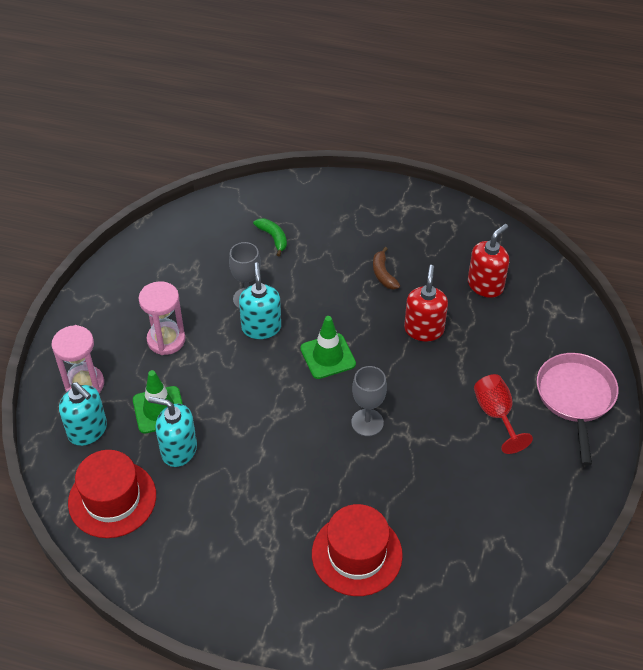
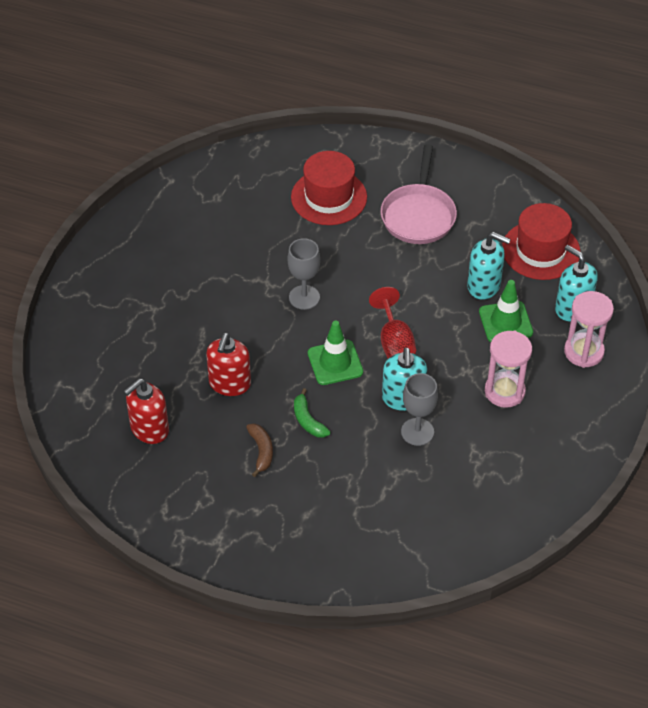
camera: 175 degrees left, 0 degrees up
(273, 238) = (385, 508): green banana -> green banana (308, 420)
(496, 414) = (179, 296): red goblet -> red goblet (394, 342)
(575, 398) = (97, 305): pink pan -> pink pan (418, 215)

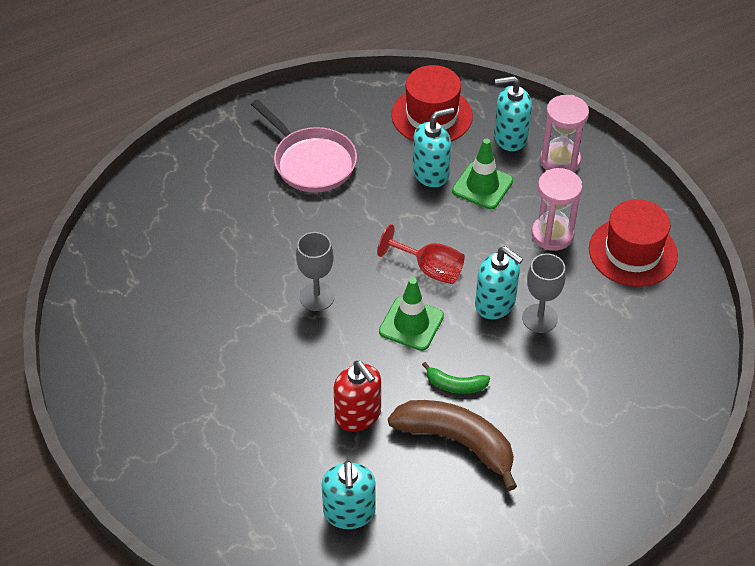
camera: 50 degrees left, 0 degrees up
(149, 429) = (349, 512): red soap dispenser -> turquoise soap dispenser
(261, 451) = (457, 442): brown banana -> brown banana, size x2.02
(329, 197) = (224, 205): red hat -> red hat (632, 252)

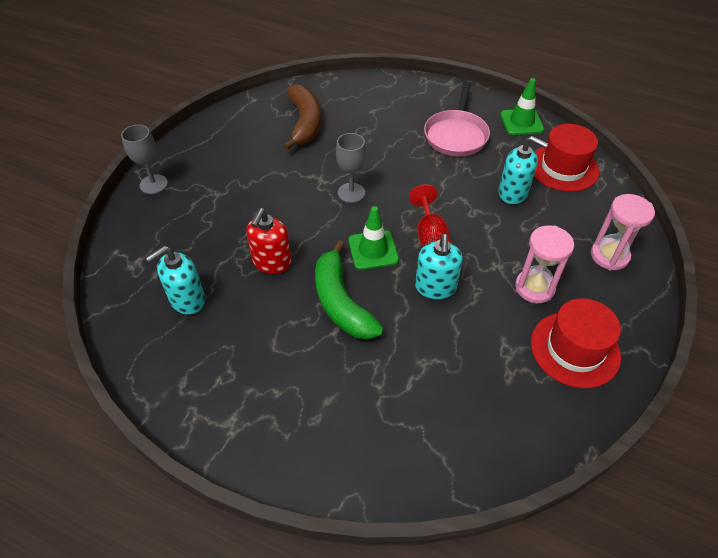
camera: 55 degrees right, 0 degrees up
(455, 385) = (341, 302): green banana -> green banana, size x2.02
(457, 442) = (291, 329): brown banana -> brown banana (304, 123)
(482, 186) = (533, 225): green traffic cone -> green traffic cone (521, 122)
(510, 137) = (595, 217): turquoise soap dispenser -> none
(539, 318) = (448, 321): grey goblet -> grey goblet (153, 184)

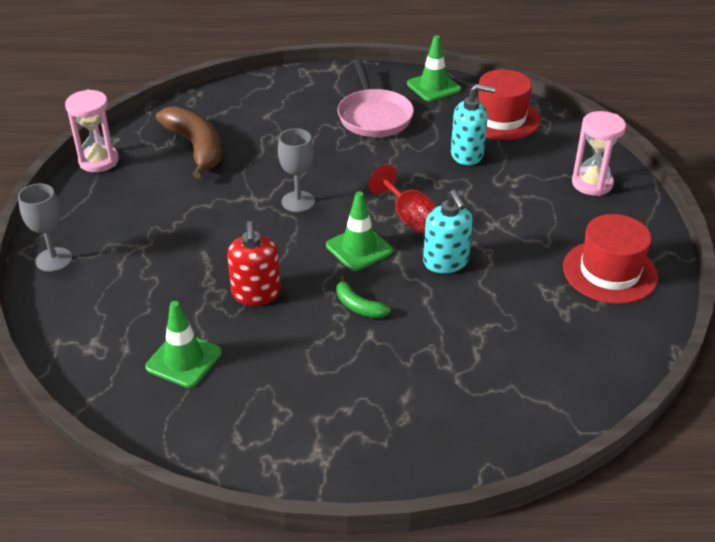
camera: 25 degrees left, 10 degrees down
(187, 300) = (184, 360): turquoise soap dispenser -> green traffic cone
(341, 302) = (358, 306): green banana -> green banana, size x0.49
(534, 288) = (541, 232): pink hourglass -> pink hourglass (99, 161)

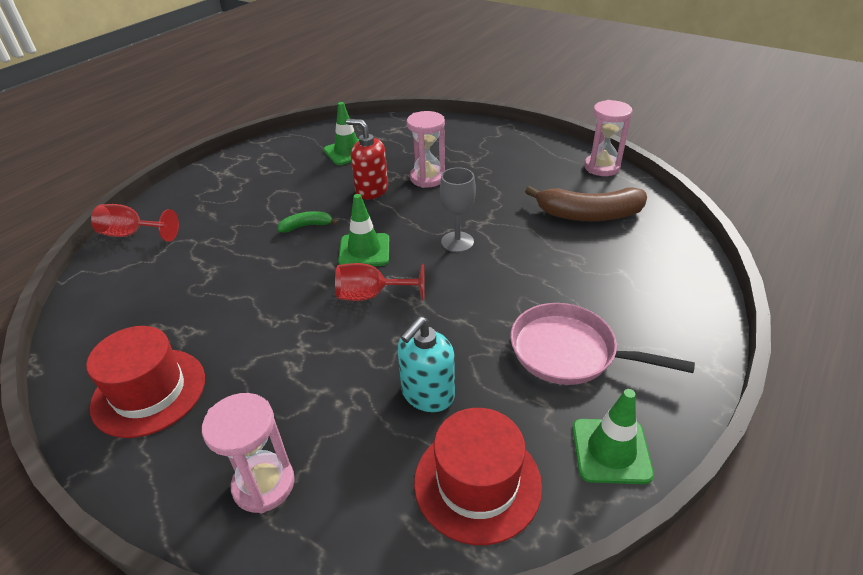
camera: 125 degrees right, 0 degrees up
(54, 259) = (490, 132): grey goblet -> none
(200, 264) = (427, 178): none -> pink hourglass
(446, 262) = (294, 289): turquoise soap dispenser -> none
(498, 440) = (132, 234): none -> red goblet

